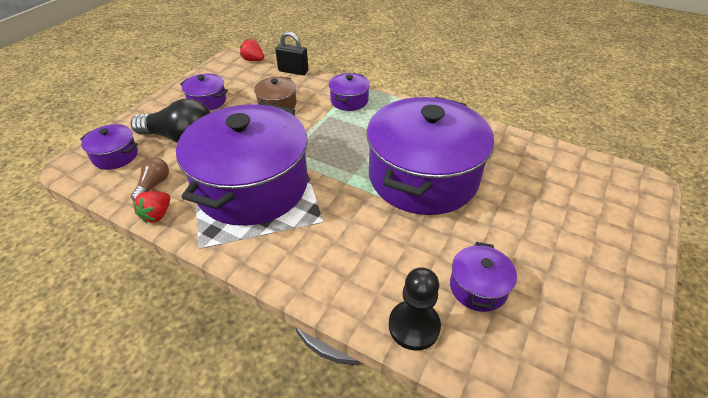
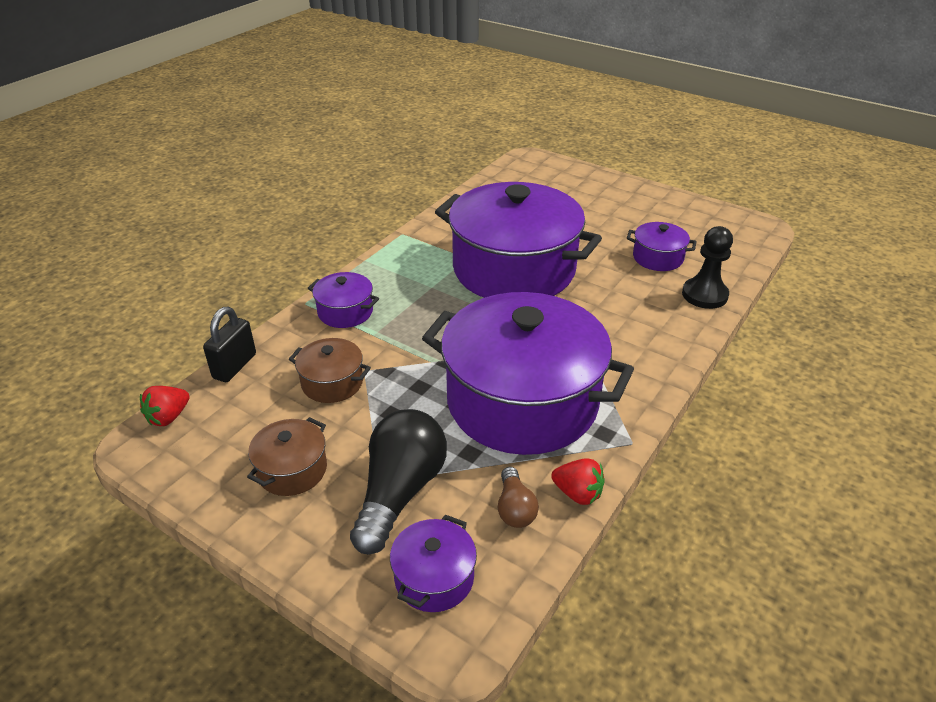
camera: 85 degrees left, 5 degrees down
(154, 185) = (515, 508): brown light bulb -> brown light bulb turned 120 degrees counterclockwise
(207, 101) = (292, 470): purple pot -> brown pot

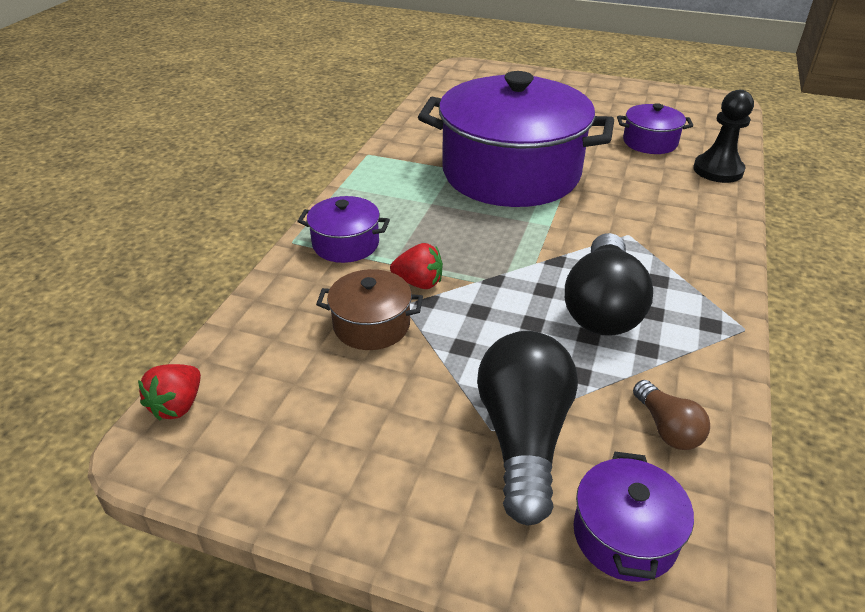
camera: 15 degrees left, 0 degrees up
(234, 366) = (238, 327): black padlock -> none
(292, 470) = (375, 439): brown pot -> none
(522, 401) = (602, 307): purple pot -> black light bulb
(578, 493) = (724, 396): red strawberry -> red strawberry (419, 283)

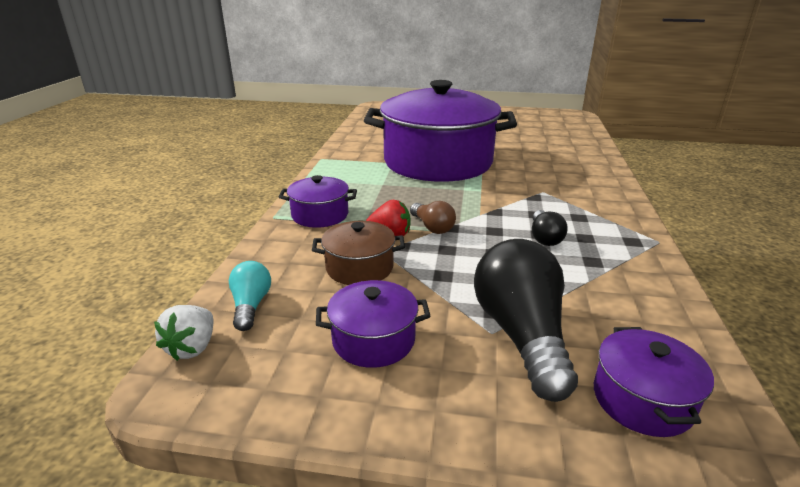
camera: 10 degrees left, 10 degrees down
(178, 405) = (192, 347): red strawberry -> white strawberry
(244, 361) = (251, 305): none -> turquoise light bulb
(602, 307) = (544, 238): black light bulb -> black light bulb, size x0.50
(650, 142) = (532, 138): purple pot -> purple pot (373, 340)
(667, 428) = (636, 314): brown light bulb -> brown light bulb (432, 227)
(718, 170) = (588, 151): black pawn -> none

